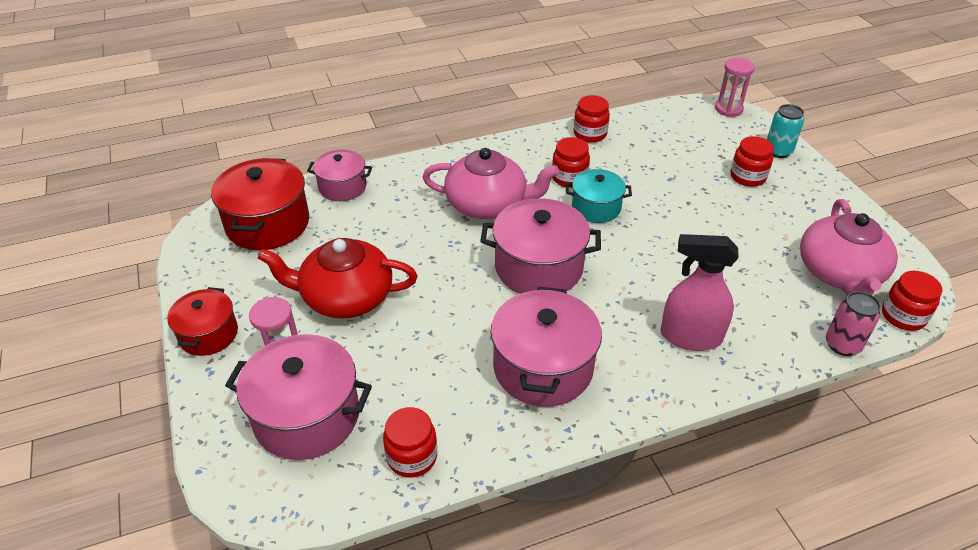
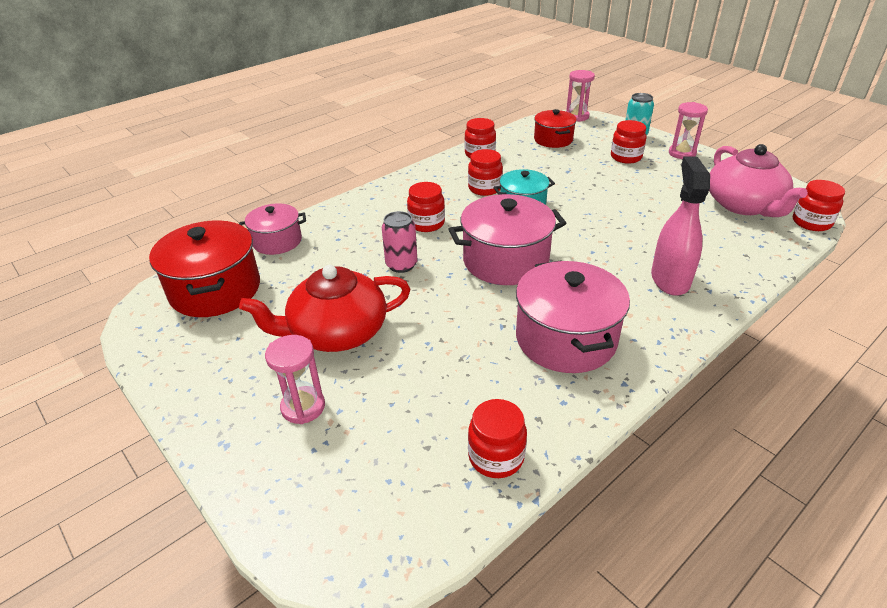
camera: 20 degrees left, 5 degrees down
(208, 334) = (203, 408): red pot -> red pot (553, 140)
(307, 416) = (361, 454): pink pot -> none
(488, 204) = (426, 223): pink teapot -> red jar
(690, 336) = (670, 279): pink spray bottle -> pink spray bottle turned 105 degrees clockwise
(817, 188) = (682, 153): none -> pink hourglass
(842, 344) = (787, 253): pink can -> pink can (401, 265)

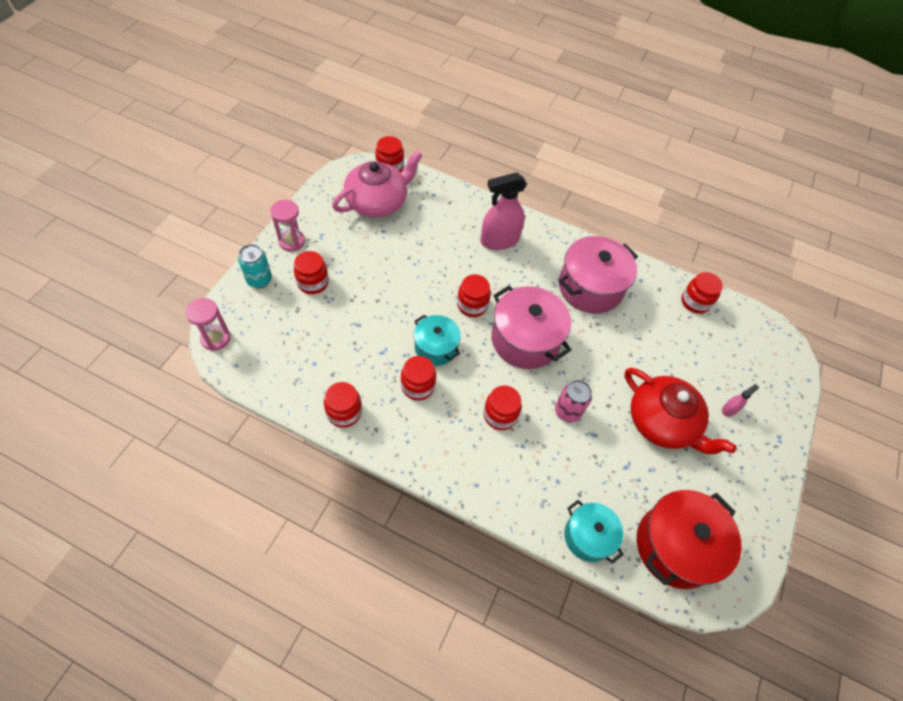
camera: 120 degrees left, 20 degrees up
(277, 241) = (588, 536): pink pot -> turquoise pot
(303, 407) = (729, 409): pink hourglass -> pink spray bottle
(553, 140) = (287, 350): red pot -> none
(568, 236) = (472, 305): none -> red jar

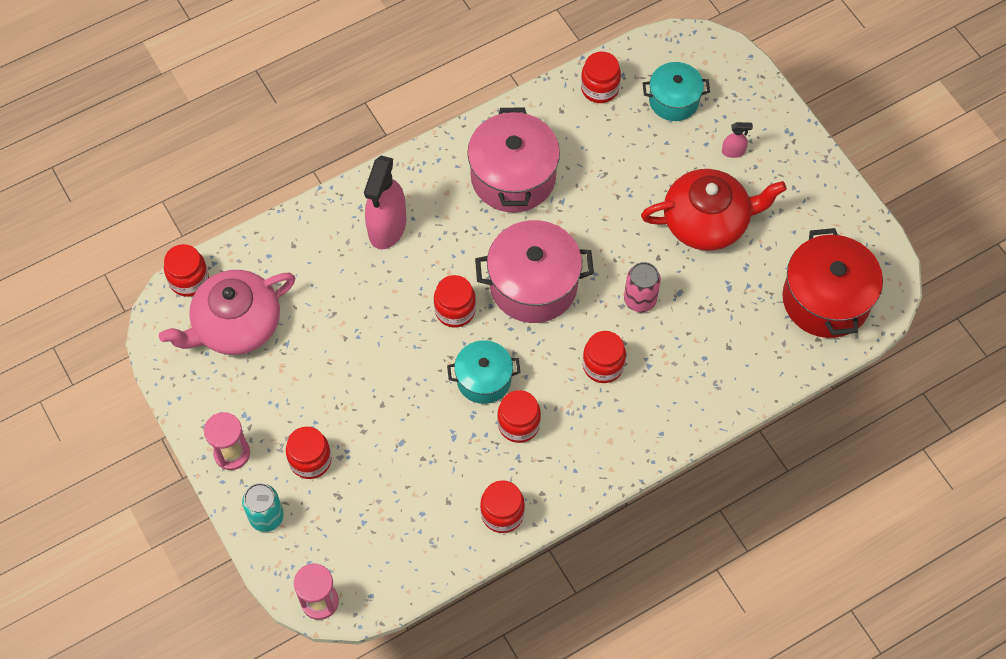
camera: 50 degrees left, 5 degrees up
(377, 202) = (236, 325): pink teapot -> pink teapot turned 120 degrees counterclockwise
(588, 536) = (771, 367): turquoise pot -> turquoise pot (674, 100)
(729, 409) = (733, 151): pink spray bottle -> pink spray bottle turned 90 degrees clockwise

